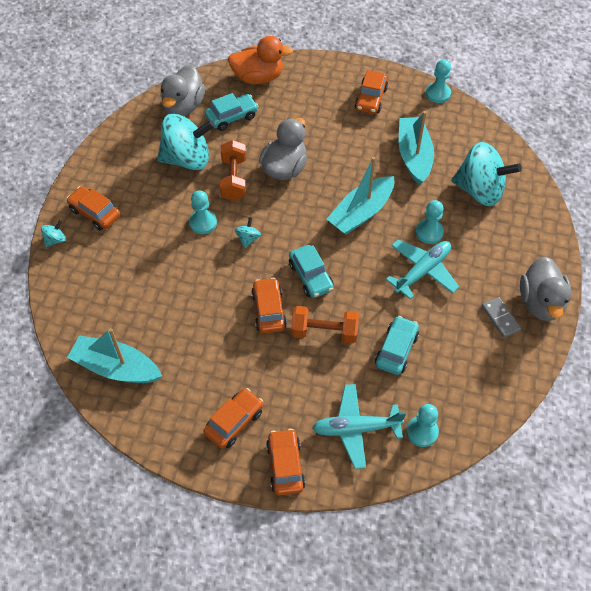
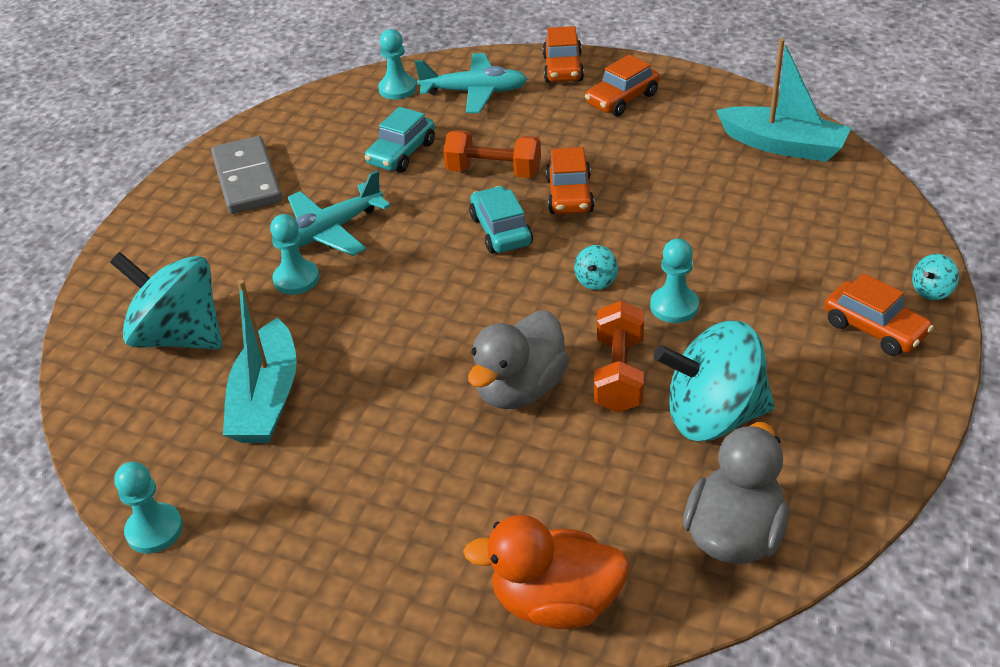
camera: 170 degrees left, 15 degrees down
(232, 117) = (622, 501): turquoise car -> none
(361, 212) = (397, 311): turquoise boat -> none
(371, 99) = (306, 526): orange car -> none
(500, 318) = (247, 179): grey domino -> grey domino, size x1.84
(540, 302) = (181, 193): grey duck -> none

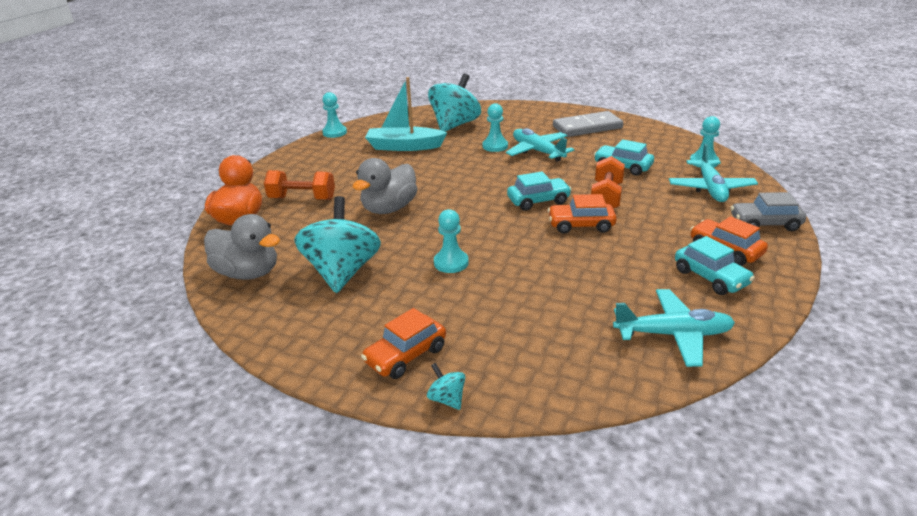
camera: 90 degrees right, 10 degrees down
(520, 389) = (389, 208): grey duck -> grey duck turned 90 degrees counterclockwise
(563, 68) = (765, 224): orange car -> grey car
(596, 281) = (482, 234): turquoise spinning top -> none
(619, 374) = (391, 240): orange dumbbell -> orange dumbbell (302, 198)
(677, 114) = (710, 277): none -> turquoise car
(783, 145) = (673, 334): turquoise boat -> turquoise plane

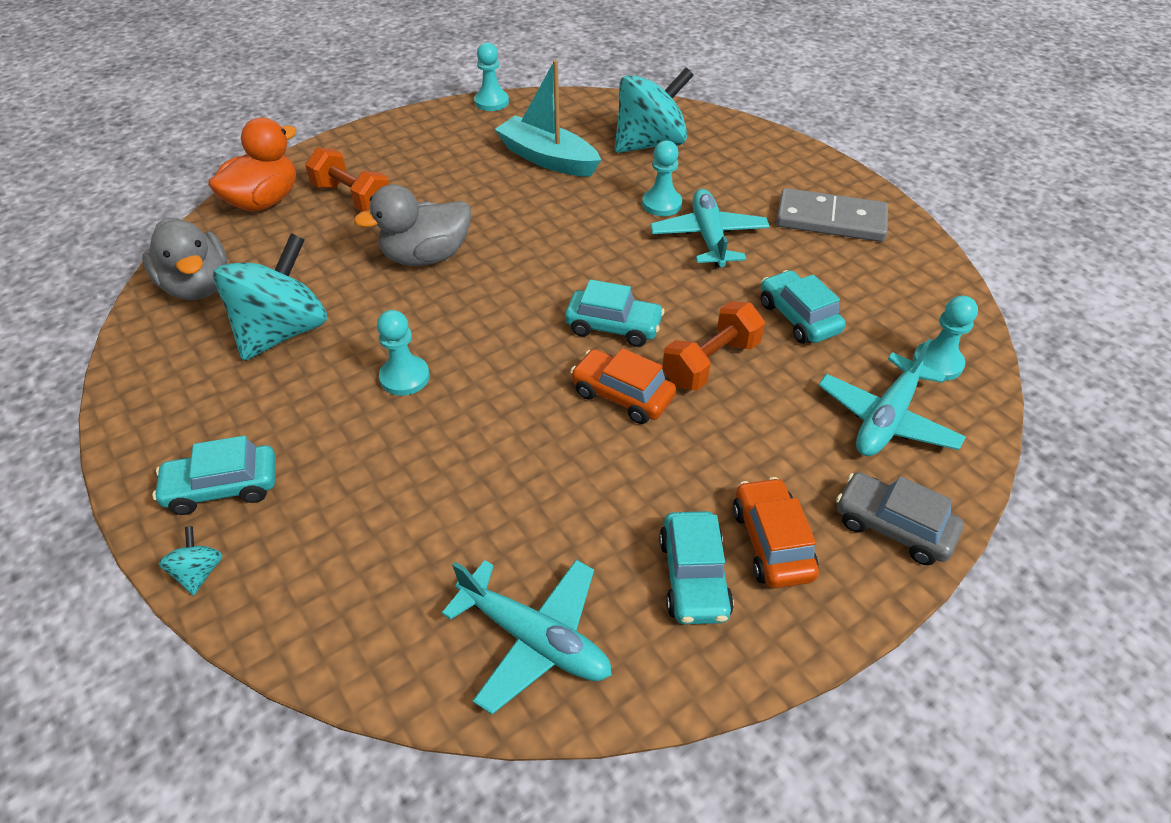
camera: 30 degrees right, 15 degrees up
(406, 355) = (223, 487): orange car -> turquoise car

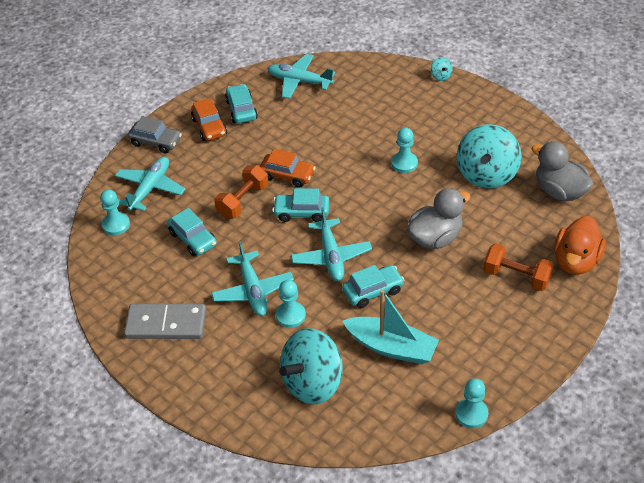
camera: 170 degrees right, 0 degrees up
(223, 487) = (456, 103): turquoise car -> turquoise car (373, 291)
(586, 259) = (331, 256): none -> turquoise plane

